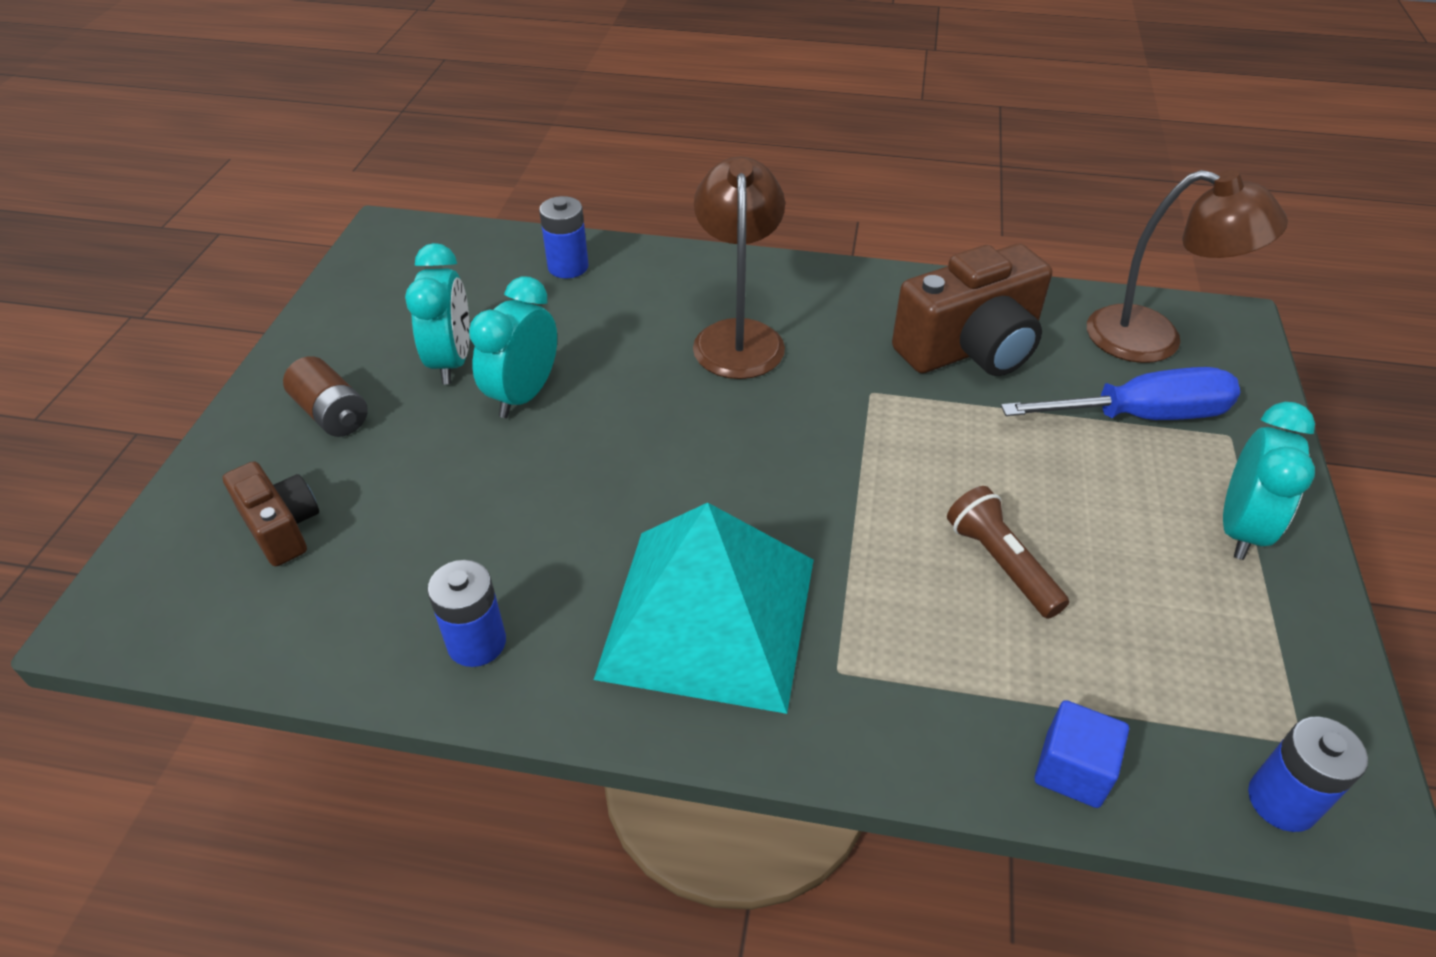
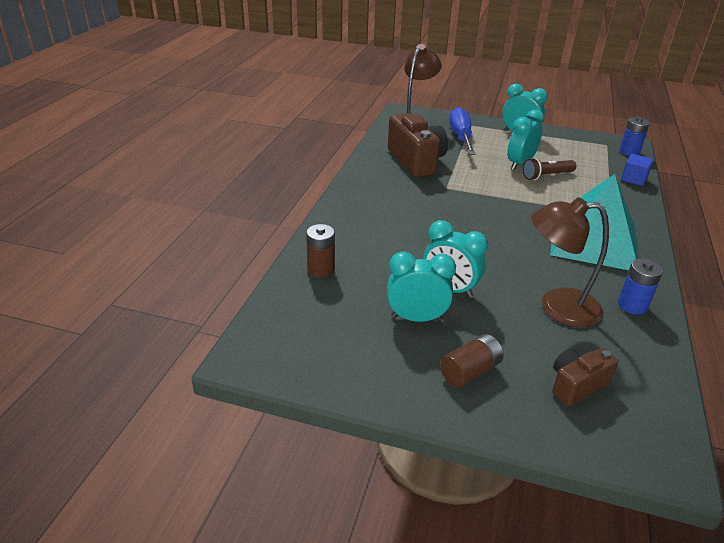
camera: 85 degrees left, 10 degrees down
(568, 267) = (321, 269): blue battery -> brown battery
(738, 336) = (401, 216): brown lamp -> brown lamp (557, 307)
(1041, 516) = (520, 164): none -> turquoise clock

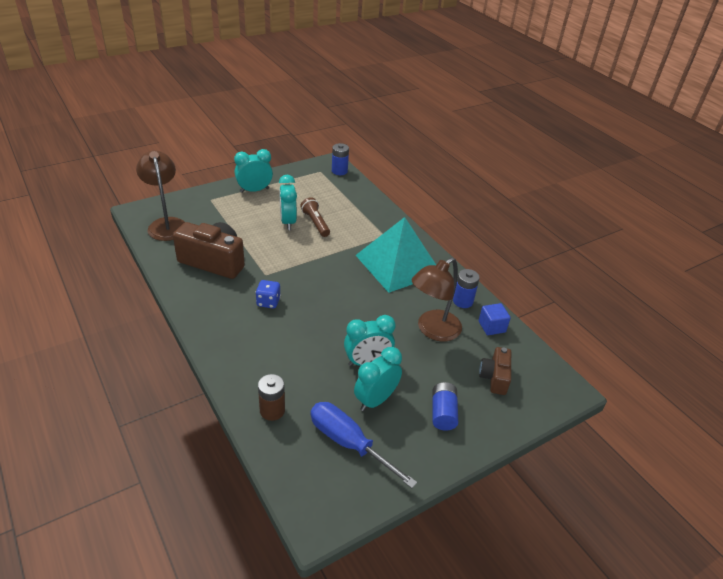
camera: 50 degrees left, 5 degrees up
(422, 205) = (268, 302): none -> blue dice
(461, 137) = (218, 217): blue screwdriver -> blue screwdriver (349, 443)
(470, 371) = (443, 413): brown battery -> blue battery
(546, 176) = (315, 223): brown flashlight -> brown flashlight turned 135 degrees clockwise
(633, 179) = (366, 196): blue cube -> blue cube (492, 327)

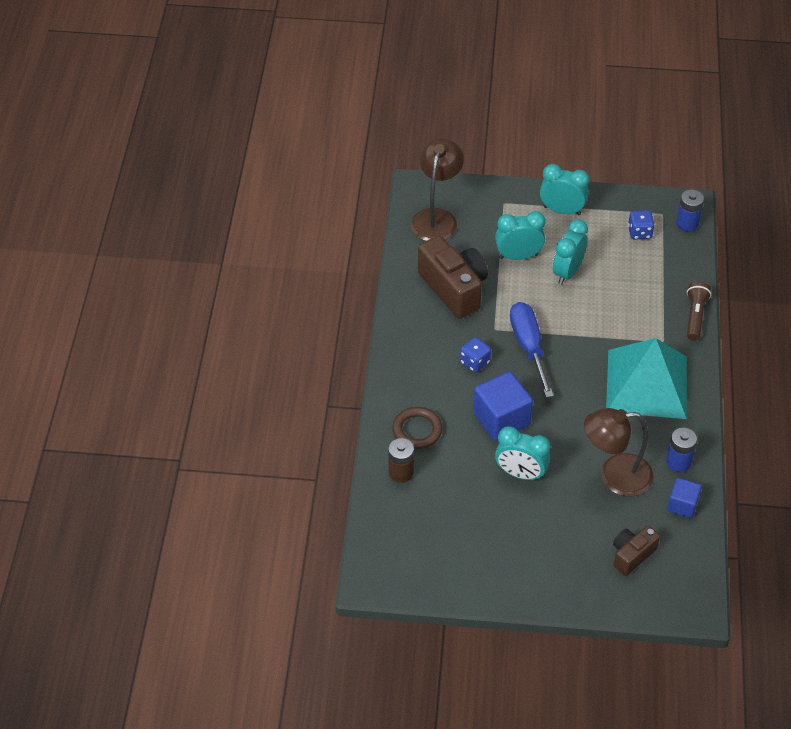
camera: 40 degrees right, 10 degrees up
(260, 370) = (417, 430): none -> brown ring
(315, 185) = (639, 232): none -> blue dice
(315, 223) = (597, 287): brown flashlight -> brown flashlight (695, 316)
(320, 331) = (501, 419): none -> blue cube
(349, 443) = (443, 536): blue screwdriver -> blue screwdriver (529, 347)
(375, 400) = (498, 512): turquoise clock -> turquoise clock (518, 256)
(443, 413) = (550, 558): blue battery -> none

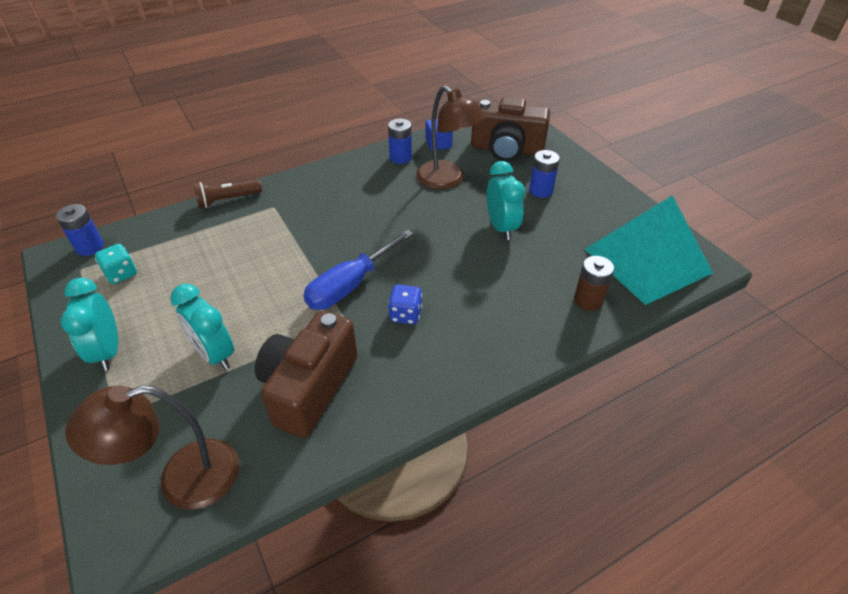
camera: 125 degrees left, 5 degrees down
(417, 430) = (531, 314): brown ring -> none
(501, 419) = (457, 264): blue cube -> none
(547, 536) = (541, 190): none -> blue battery
(567, 272) = (218, 302): turquoise clock -> none
(632, 555) = (507, 149): brown camera -> brown camera, size x1.79
(639, 232) = (121, 274): blue dice -> turquoise dice
(647, 383) = (333, 198): turquoise pyramid -> turquoise pyramid (647, 260)

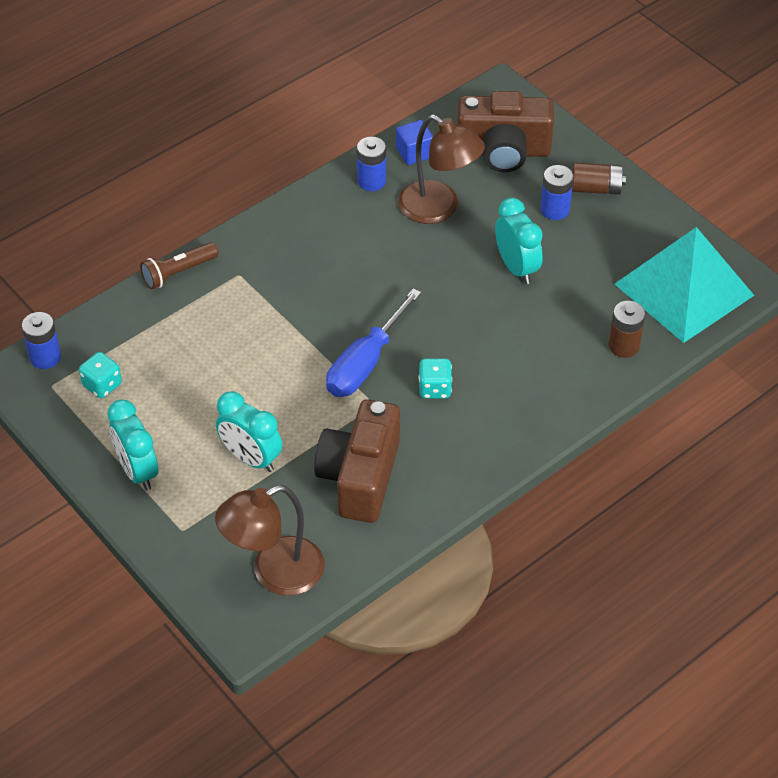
camera: 10 degrees left, 5 degrees up
(405, 314) = (434, 388): blue dice -> turquoise dice
(577, 180) = (596, 188): none -> brown battery

